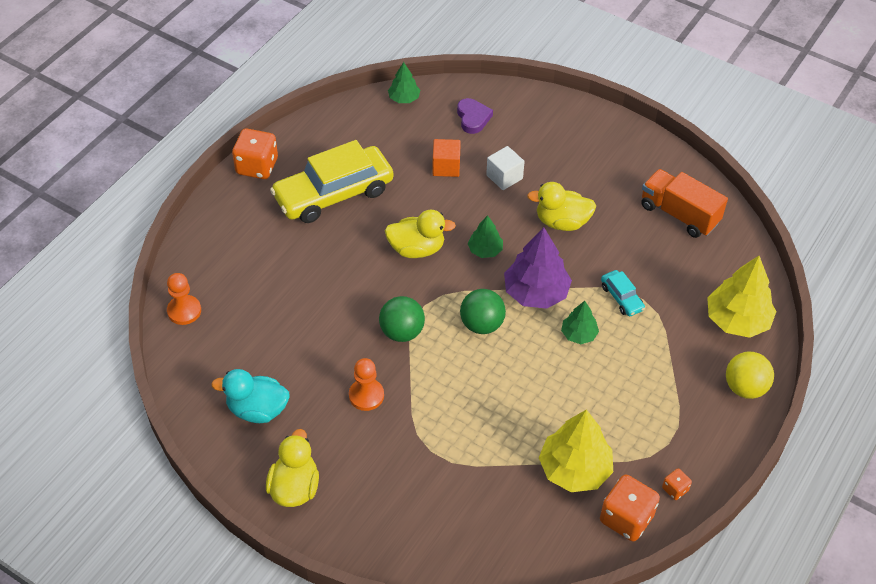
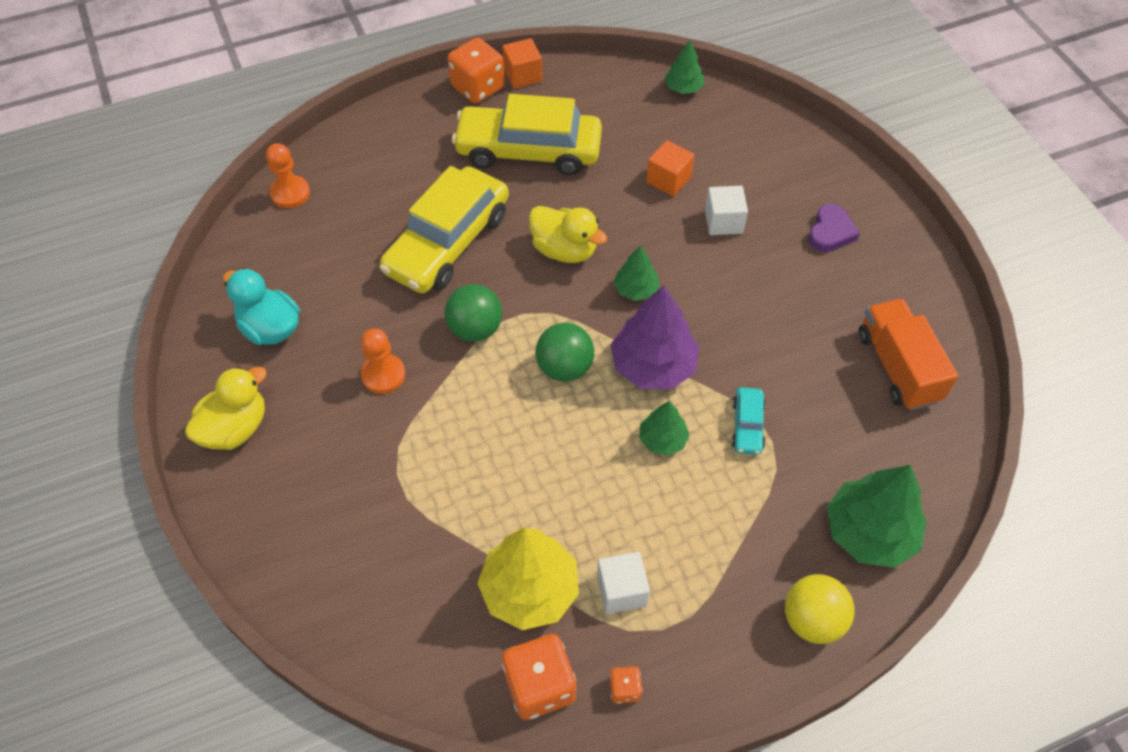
camera: 35 degrees right, 5 degrees up
(283, 142) = (523, 75): none -> orange cube
(332, 285) = (447, 243): none -> yellow car
(473, 118) = (741, 142): purple heart -> purple heart (830, 232)
(562, 222) = (748, 303): yellow duck -> none
(628, 436) = (621, 590): none -> white cube
(737, 320) = (869, 532): yellow tree -> green tree

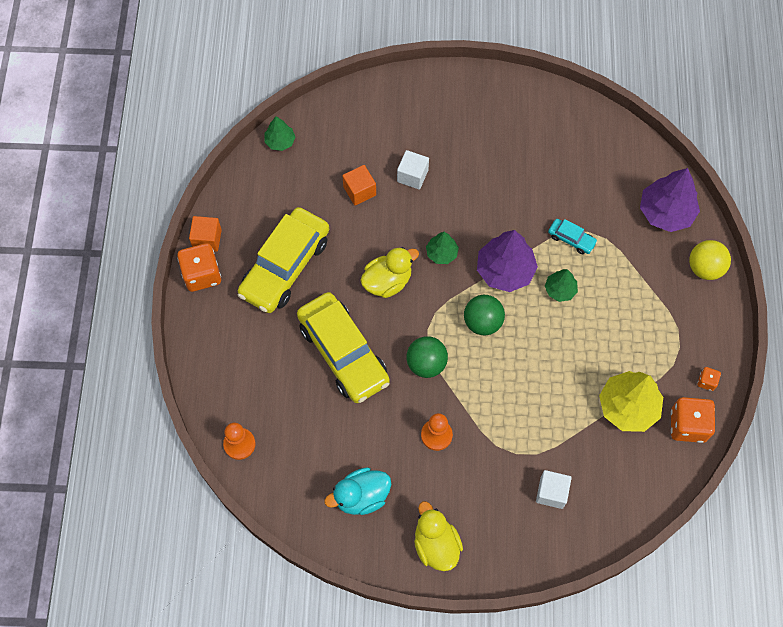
camera: 65 degrees left, 10 degrees up
(621, 590) = (648, 357): white cube -> white cube (551, 492)
(830, 232) = (452, 120): purple heart -> none
(869, 532) = (665, 212): green tree -> purple tree
(898, 367) = (568, 139): orange truck -> none

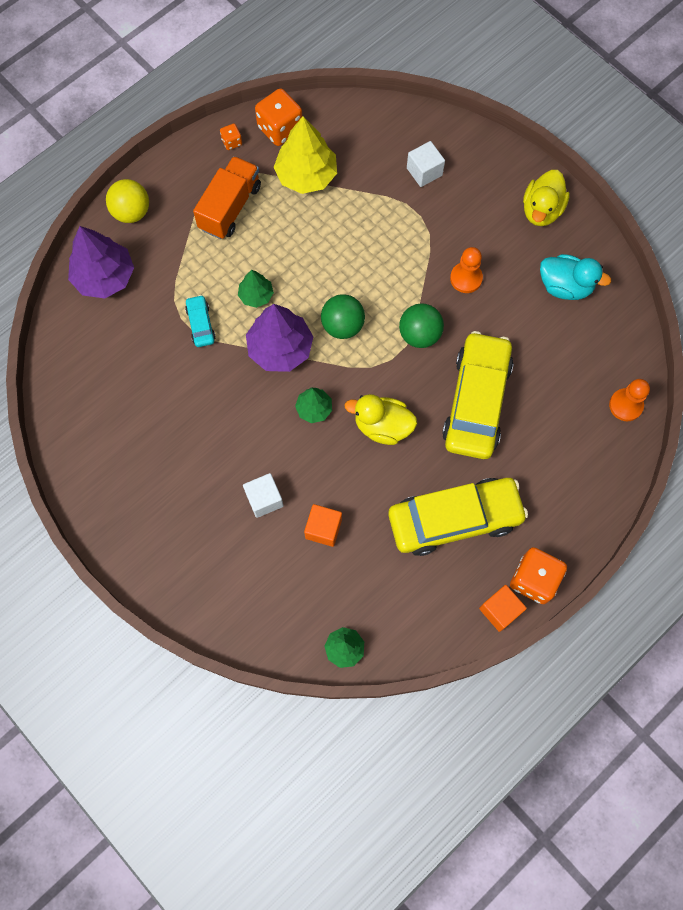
camera: 135 degrees left, 5 degrees up
(648, 333) = (230, 207): none -> orange truck

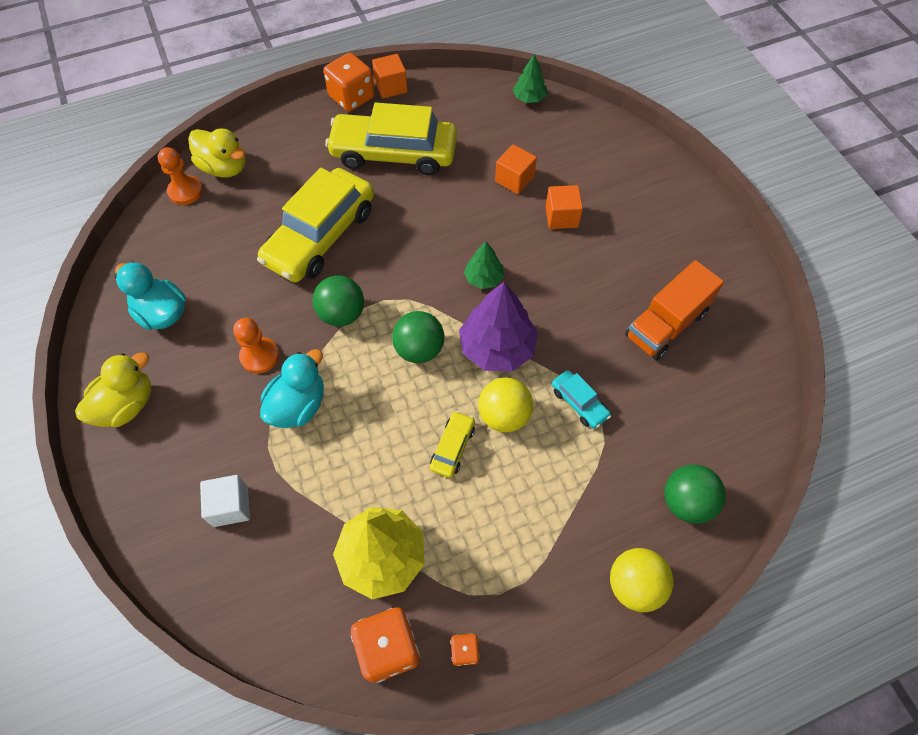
camera: 160 degrees left, 10 degrees down
(104, 277) = (686, 502): purple tree -> green ball
(201, 324) = (579, 403): turquoise car -> turquoise car turned 45 degrees counterclockwise
(230, 207) = (499, 544): orange truck -> orange truck (666, 324)
(256, 295) = (504, 415): green tree -> yellow ball
(264, 499) = (561, 217): white cube -> orange cube
(286, 259) = (452, 447): none -> yellow car
(382, 426) = (422, 242): yellow duck -> yellow duck (224, 168)
(415, 252) = (298, 405): none -> turquoise duck

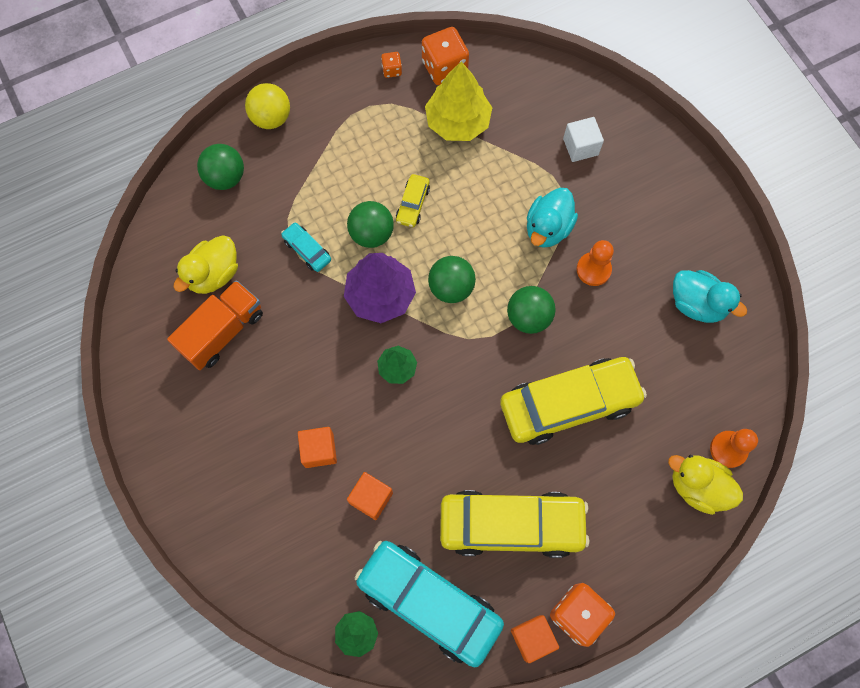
camera: 175 degrees right, 10 degrees up
(127, 405) = (693, 217): yellow duck -> yellow duck (214, 274)
(320, 236) = (569, 404): yellow car -> yellow car turned 45 degrees clockwise
(470, 111) = (429, 602): none -> turquoise car
(504, 415) = (371, 234): yellow ball -> green ball

